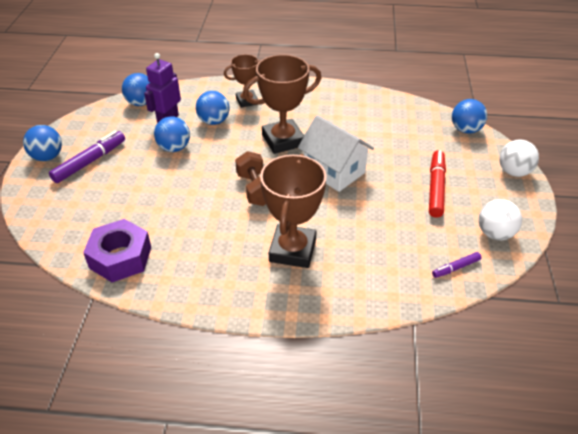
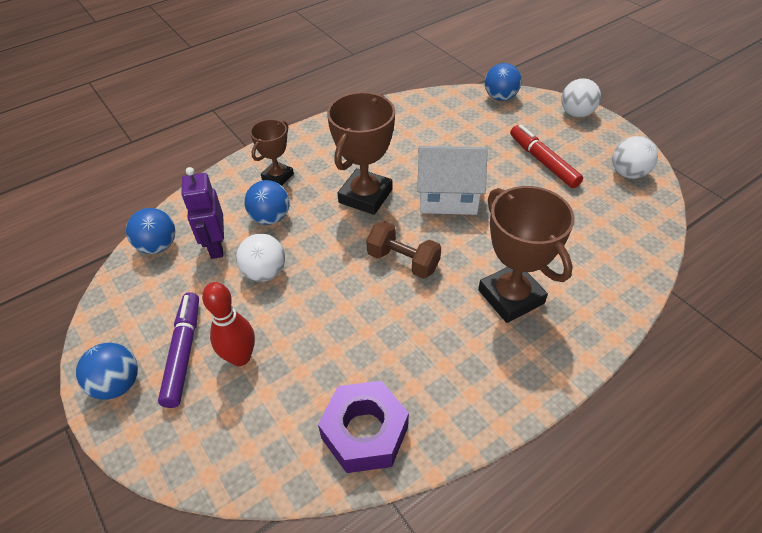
camera: 40 degrees left, 5 degrees up
(111, 181) = (240, 357): none -> red bowling pin
(174, 148) = (265, 272): blue ball -> white ball
(456, 268) = (640, 220): purple marker -> none

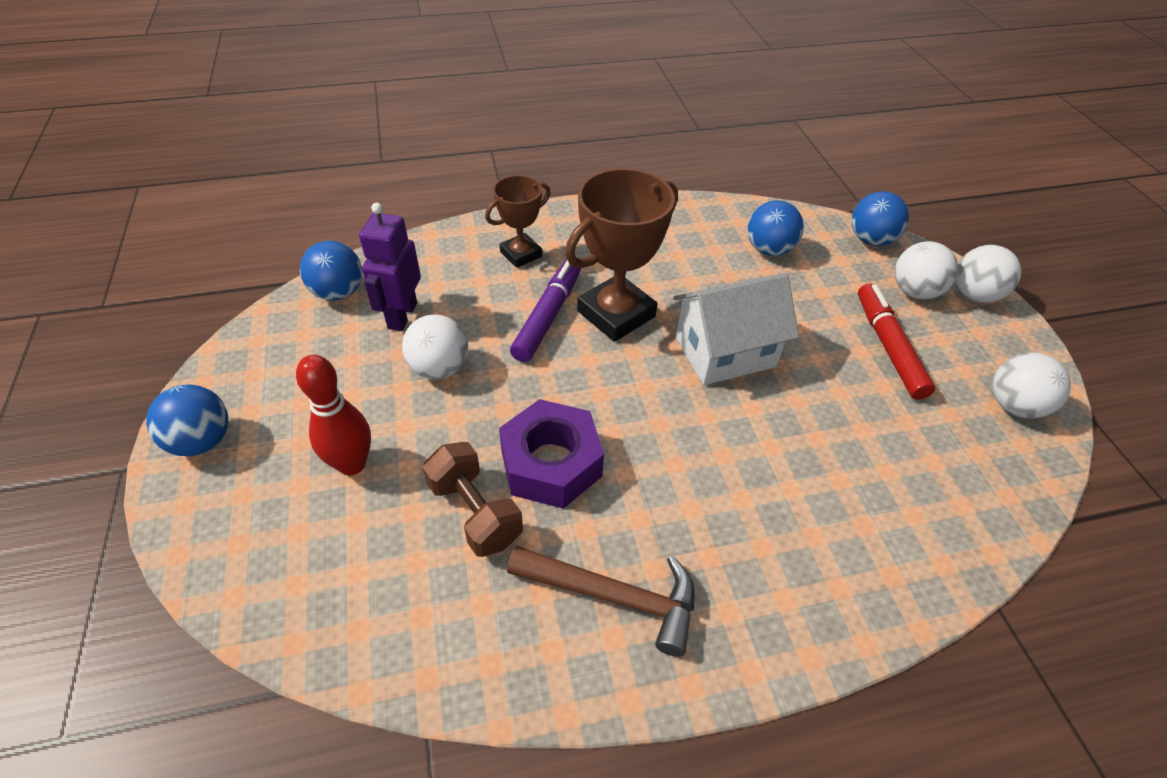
camera: 20 degrees right, 0 degrees up
(183, 352) = (293, 432): purple marker -> purple marker (548, 316)
(270, 218) = (484, 302): blue ball -> blue ball (769, 249)
(365, 432) = (445, 627): purple nut -> purple nut (551, 463)
(403, 261) = (618, 416): brown dumbbell -> brown dumbbell (475, 512)
(448, 197) = (725, 352): white house -> white house turned 45 degrees counterclockwise
(460, 370) = (615, 596): none -> brown hammer
(511, 297) = (741, 521): brown trophy -> none
(541, 122) = (914, 291): none -> white ball

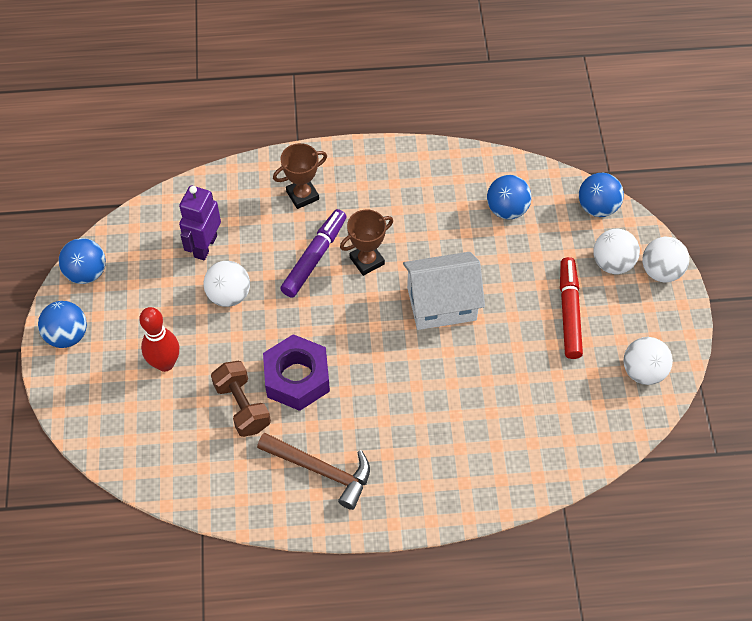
camera: 10 degrees right, 10 degrees up
(338, 292) = (158, 220): blue ball -> blue ball (86, 273)
(616, 314) = (367, 261): brown trophy -> brown trophy, size x0.59

